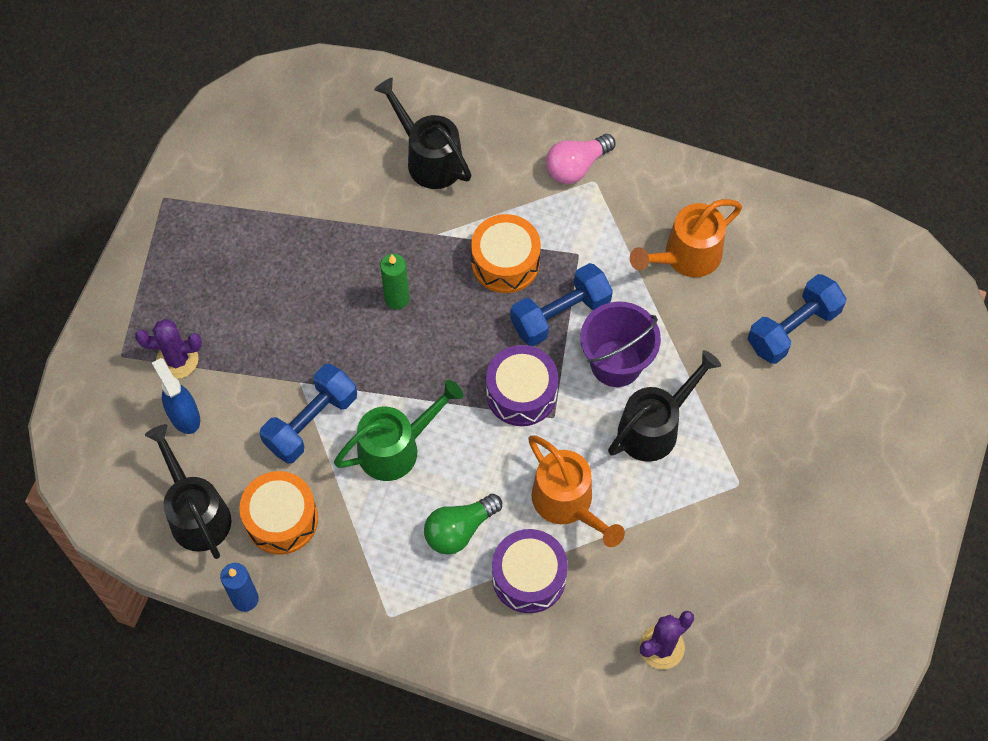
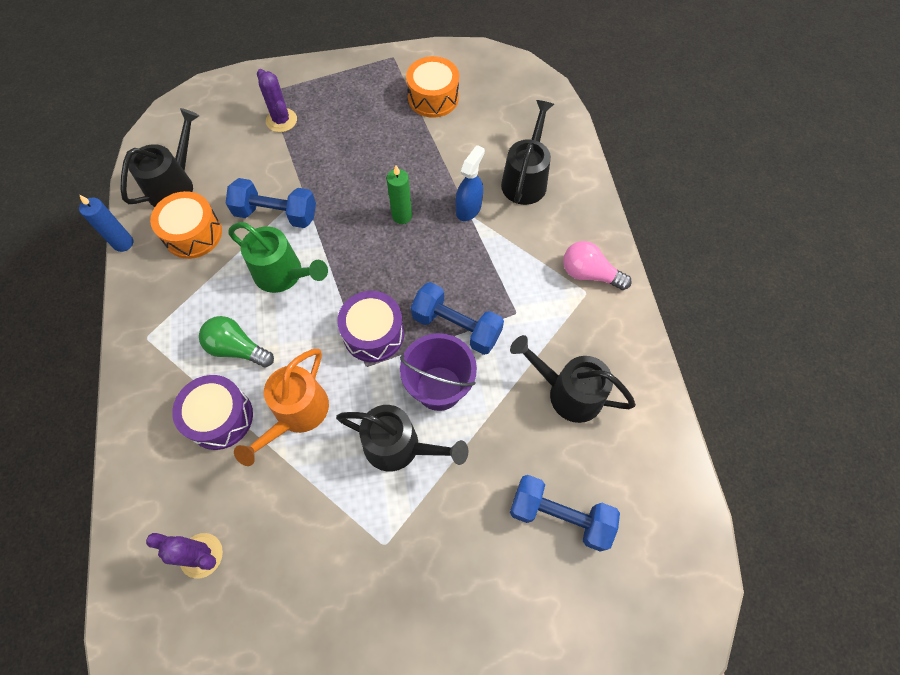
camera: 60 degrees right, 0 degrees up
(184, 415) = (243, 143): blue spray bottle -> blue spray bottle (469, 208)
(505, 262) = (476, 268): orange drum -> orange drum (433, 97)
(685, 257) = (567, 392): orange watering can -> black watering can

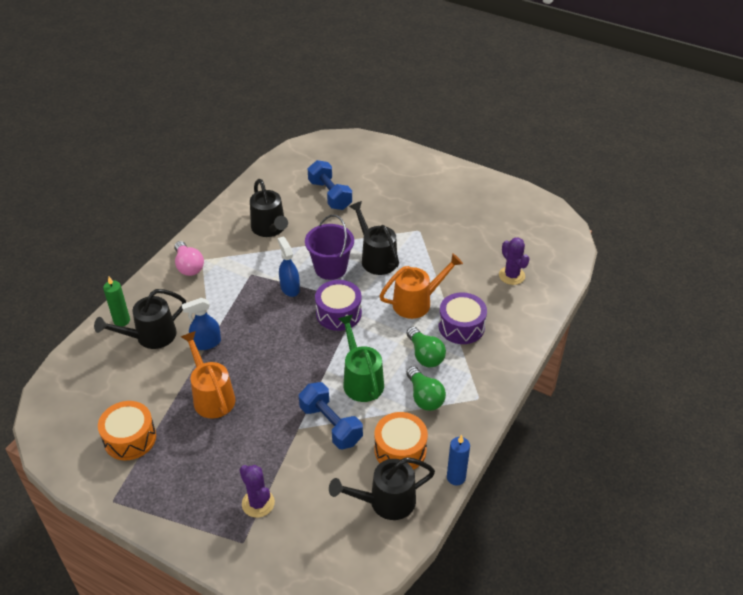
camera: 140 degrees left, 20 degrees down
(205, 300) = (424, 397): none -> green light bulb
(281, 120) = (258, 503): purple cactus -> purple cactus turned 45 degrees counterclockwise
(402, 216) = (251, 366): green candle -> green candle (122, 321)
(408, 168) = (211, 396): none -> orange watering can
(456, 326) = (290, 288): blue dumbbell -> blue spray bottle

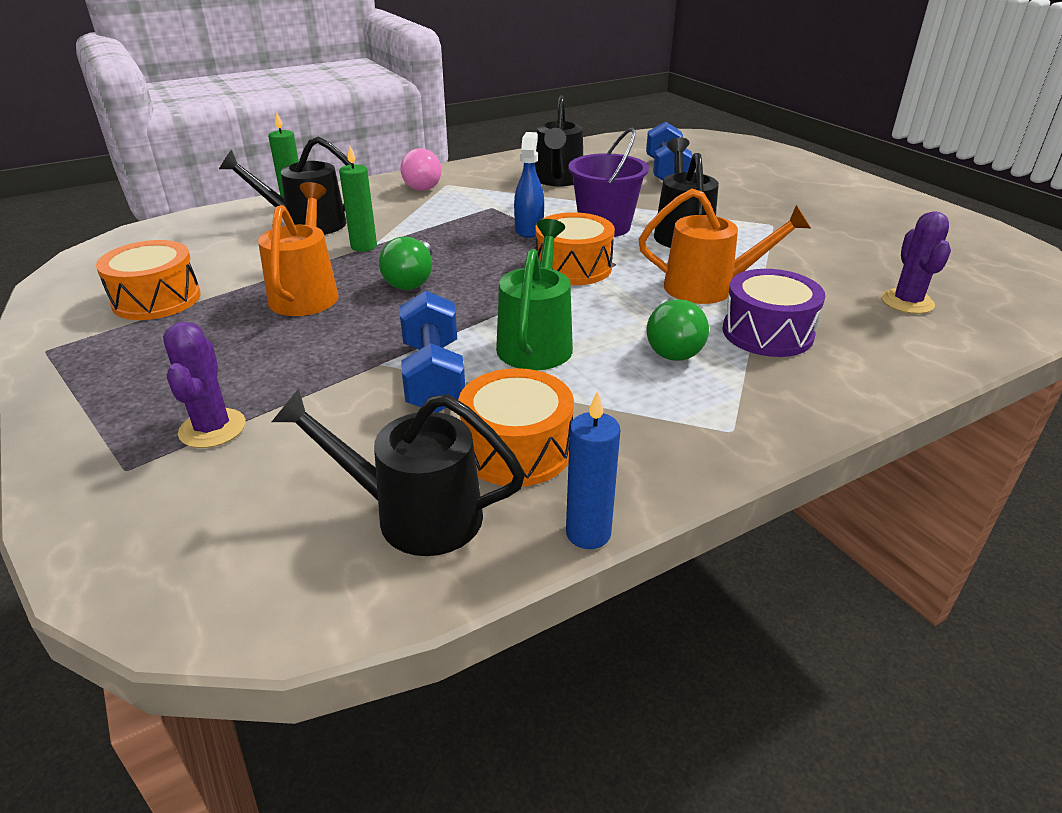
camera: 30 degrees right, 10 degrees down
(206, 343) = (364, 246): blue spray bottle -> green candle
(338, 313) = (573, 267): purple drum -> orange drum
(424, 397) = (626, 395): green light bulb -> green light bulb (411, 280)

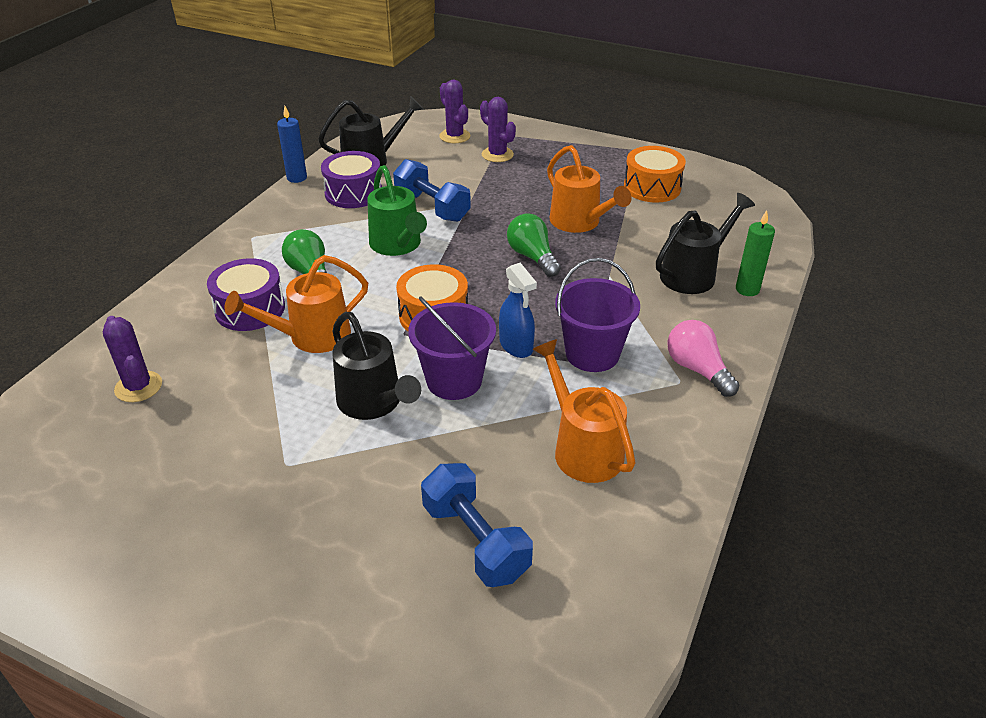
camera: 145 degrees right, 5 degrees up
(198, 509) = (454, 136): none -> purple cactus
(364, 246) = (613, 271): green candle -> none
(479, 210) = (592, 354): none -> purple bucket
(516, 449) = (353, 193): orange drum -> purple drum
(558, 180) = (582, 448): black watering can -> orange watering can

